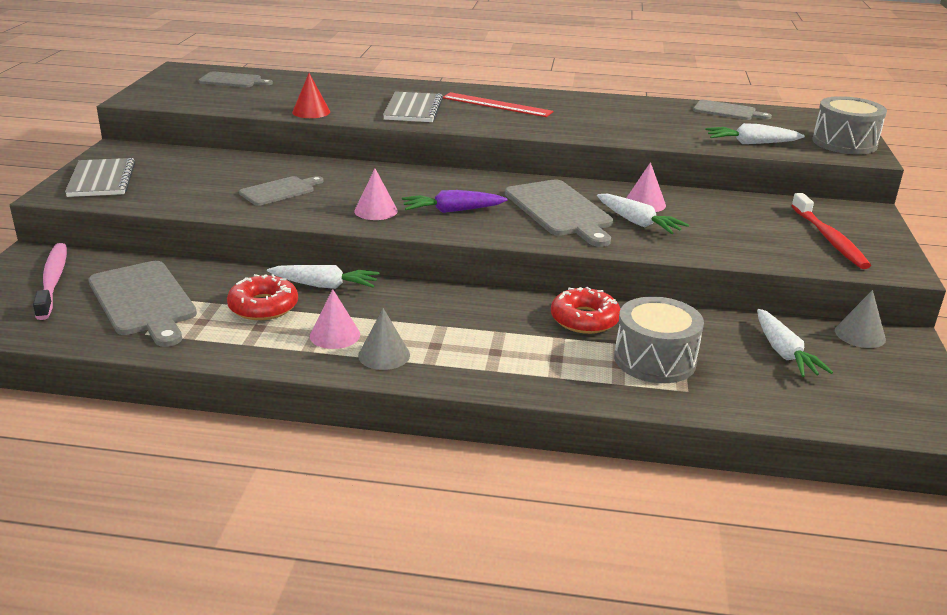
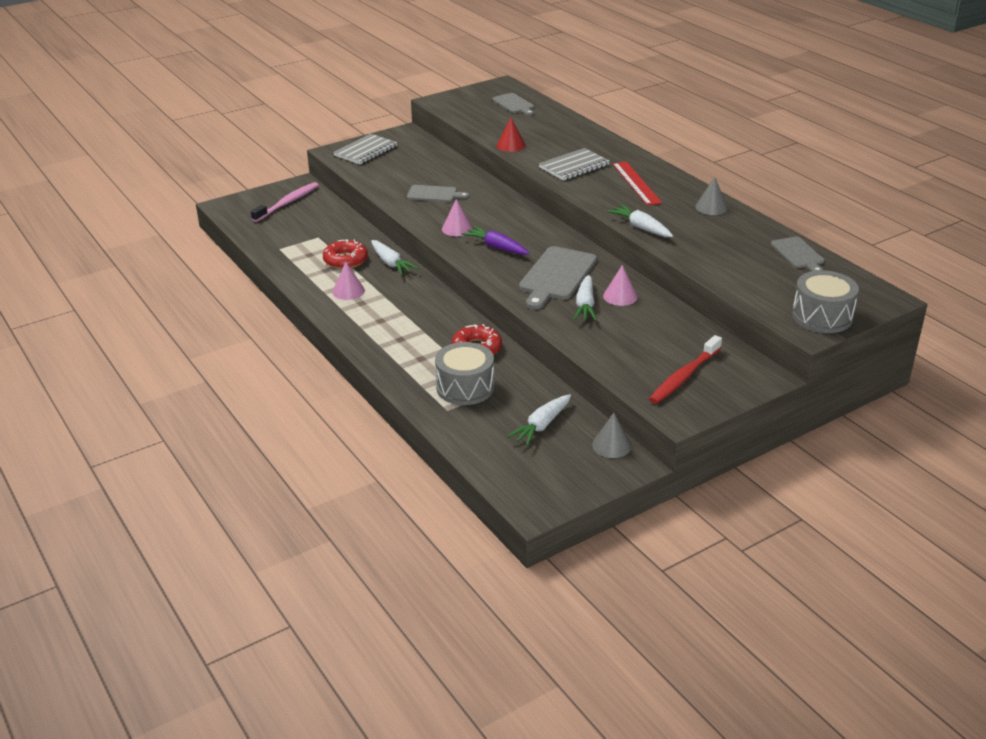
camera: 50 degrees right, 5 degrees up
(143, 301) = (304, 232): grey cutting board -> none
(384, 355) = (350, 312): grey cone -> grey cone (711, 207)
(751, 143) = (744, 284): white carrot -> white carrot (641, 227)

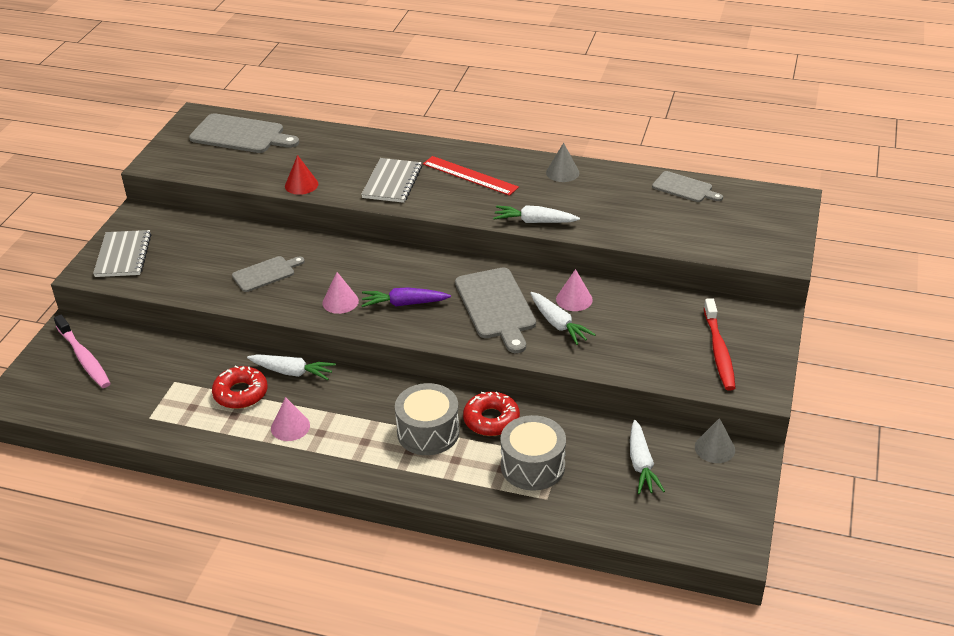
camera: 40 degrees left, 5 degrees up
(287, 203) = (84, 358): pink toothbrush -> pink toothbrush turned 150 degrees clockwise
(514, 104) = (241, 135): grey cutting board -> grey cutting board, size x1.68
(822, 316) = (773, 240): grey drum -> grey drum (428, 432)

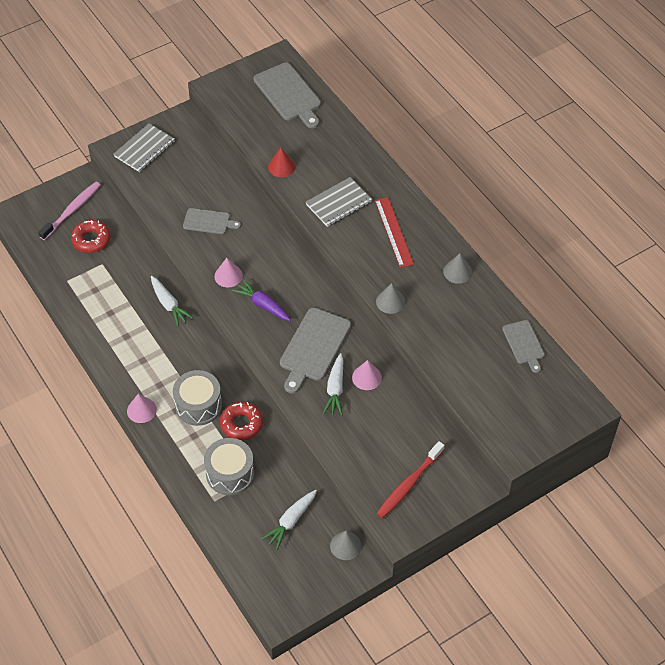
camera: 40 degrees right, 15 degrees up
(84, 358) = (72, 210): pink toothbrush -> pink toothbrush turned 150 degrees counterclockwise
(240, 393) = (128, 299): red donut -> red donut (91, 240)
(290, 427) = (131, 343): pink cone -> pink cone (141, 410)
(534, 221) = (390, 301): white carrot -> grey cone

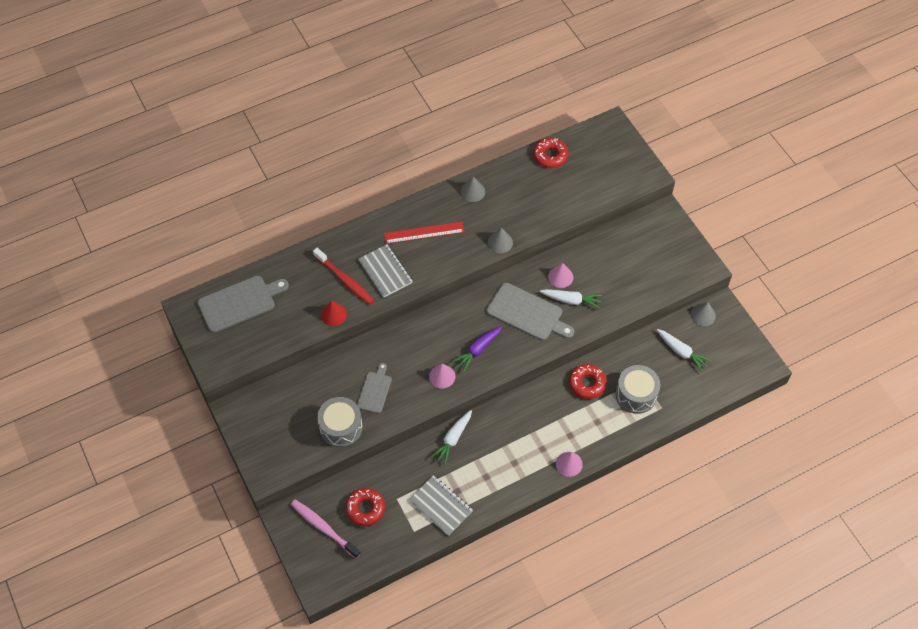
camera: 85 degrees left, 5 degrees up
(144, 149) = (270, 446): grey notebook -> grey notebook (440, 506)
(169, 304) = (453, 439): white carrot -> white carrot turned 150 degrees clockwise
(198, 405) = (566, 417): grey drum -> grey drum (341, 427)
(409, 484) = (663, 257): red toothbrush -> red toothbrush (345, 280)
(524, 344) = (550, 156): grey cutting board -> red donut

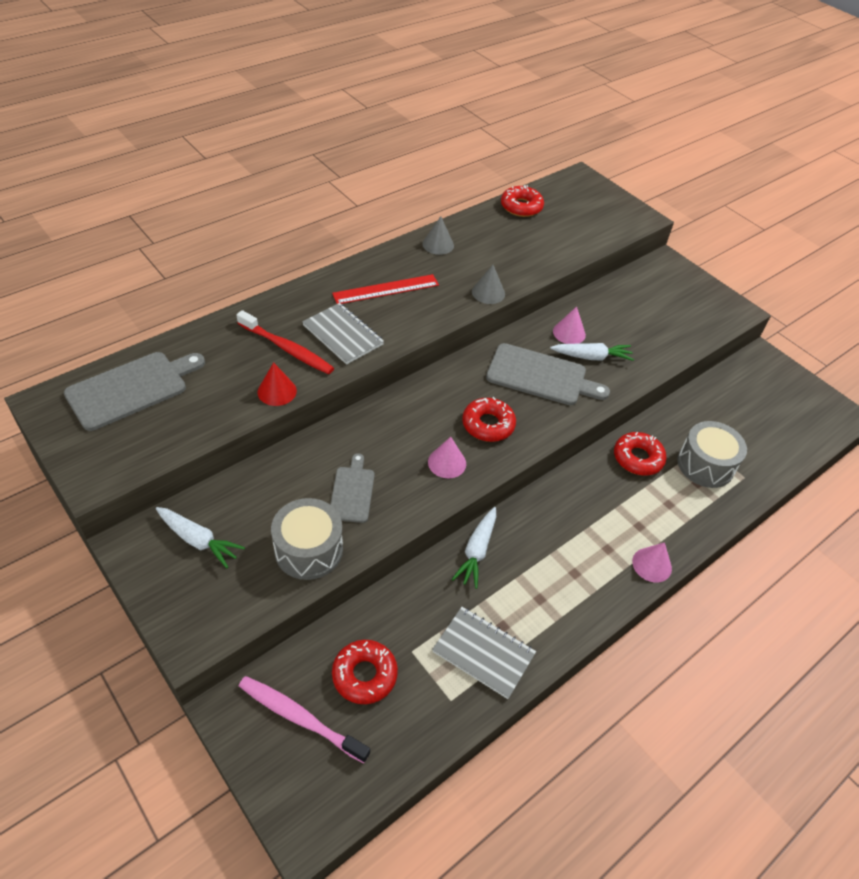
camera: 15 degrees left, 10 degrees down
(478, 350) = (488, 425): purple carrot -> red donut
(681, 352) = (739, 410): white carrot -> white carrot (198, 540)
(703, 315) = (746, 367): grey cone -> none

